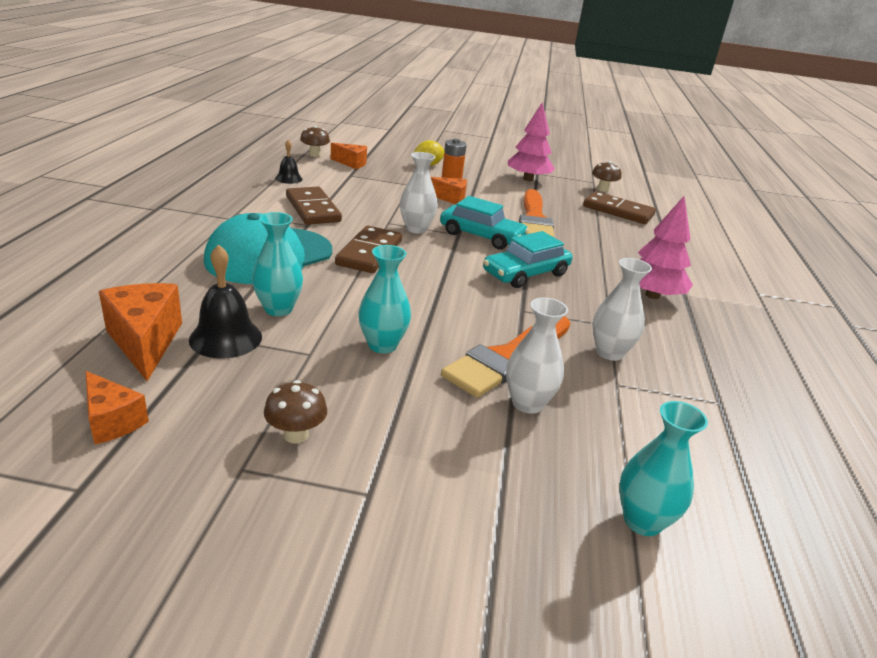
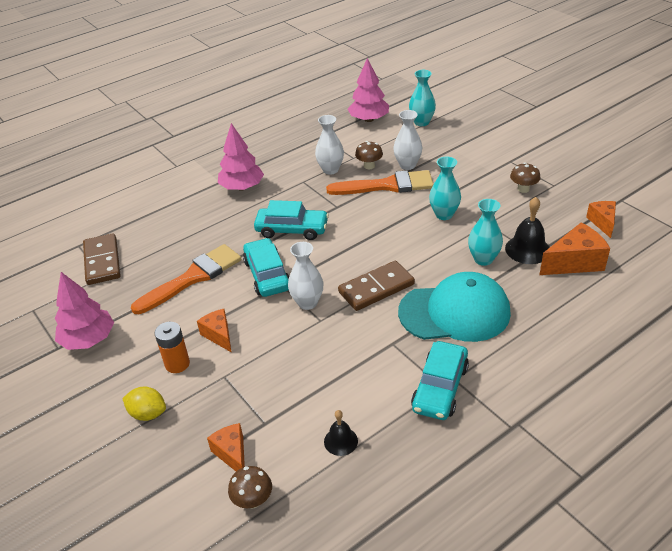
camera: 130 degrees left, 10 degrees up
(145, 342) = (574, 262): orange cheese -> orange cheese turned 135 degrees counterclockwise
(238, 211) = (440, 388): none -> turquoise car
(313, 209) = (367, 366): brown domino -> none
(603, 189) = (50, 294): brown mushroom -> brown mushroom (369, 166)
(728, 477) = (369, 119): none -> pink tree

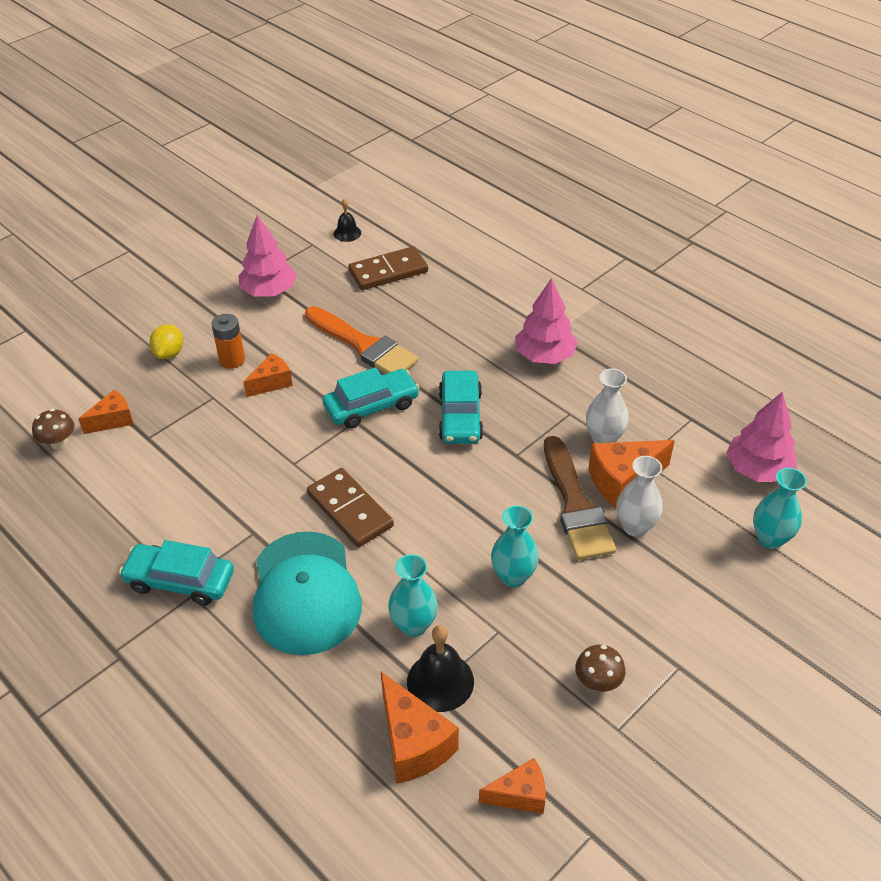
camera: 80 degrees right, 5 degrees up
(307, 303) = (323, 448): white vase -> none
(340, 441) = (117, 499): black bell -> black bell (347, 233)
(369, 166) = (623, 481): brown mushroom -> orange cheese
(387, 185) = (575, 505): orange brush -> brown brush

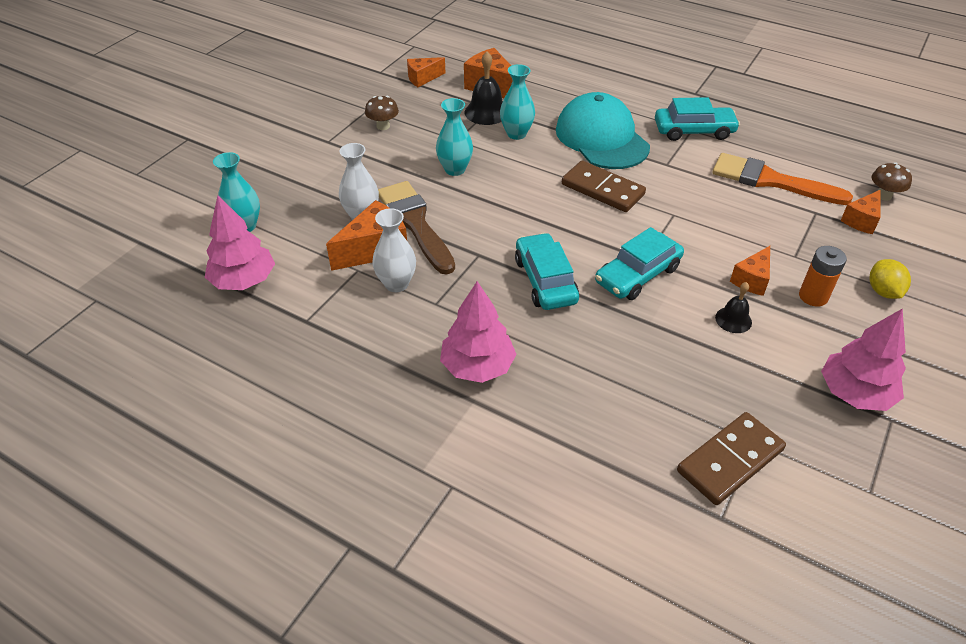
camera: 165 degrees right, 0 degrees up
(347, 233) = (839, 527): black bell -> black bell (733, 320)
(364, 345) = (688, 340): orange brush -> orange brush (771, 181)

